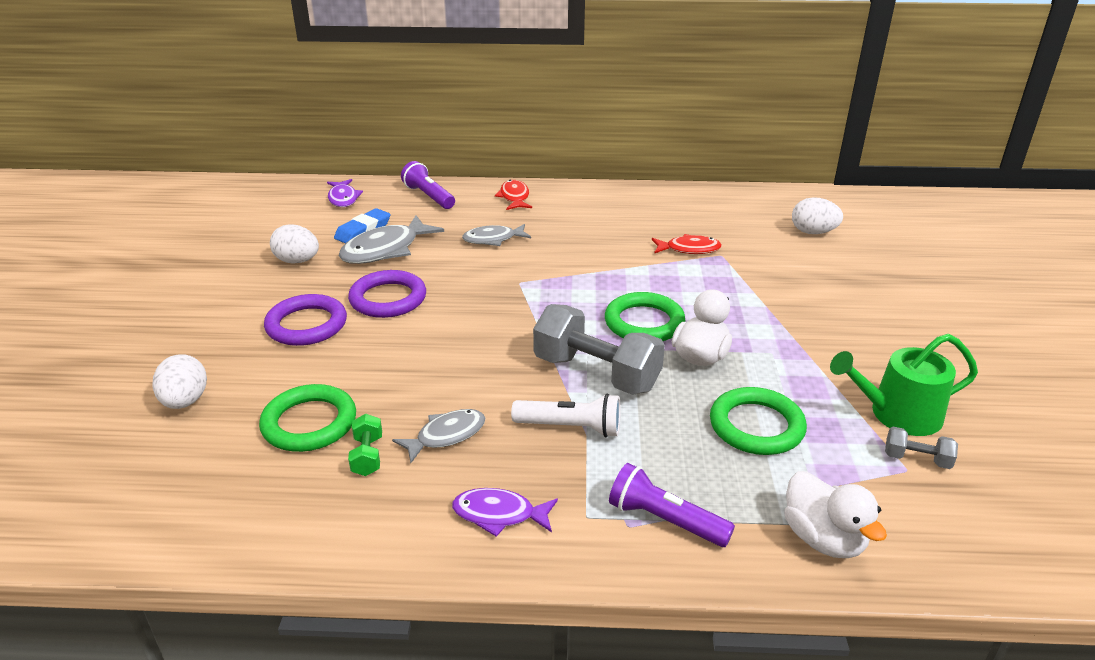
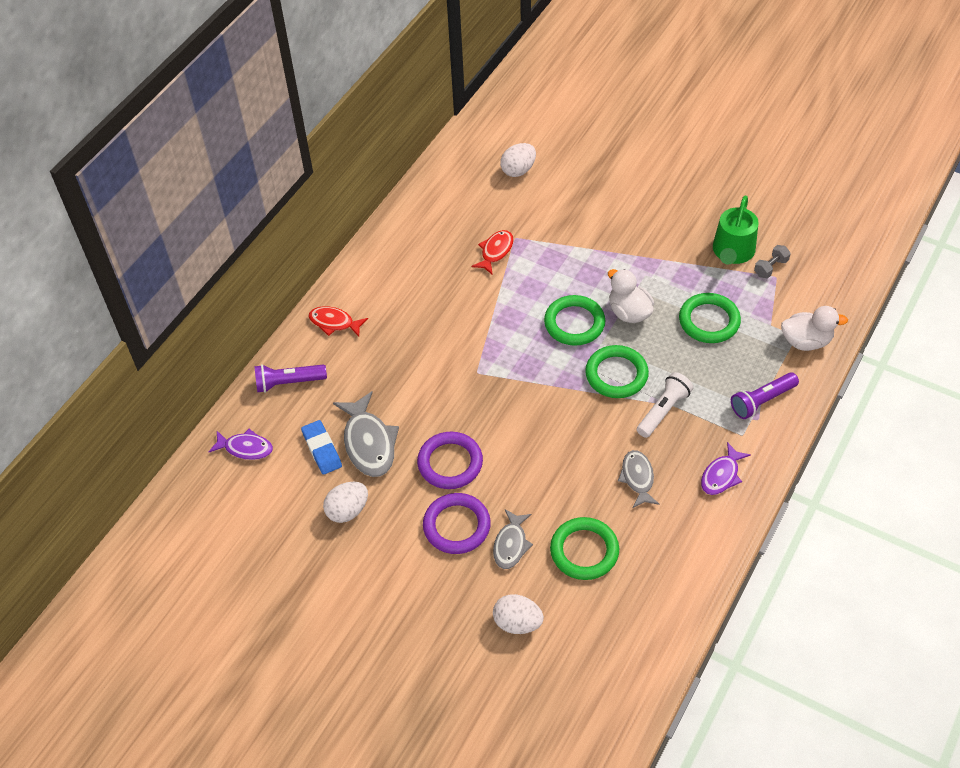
camera: 60 degrees left, 20 degrees up
(367, 456) = (636, 526): green dumbbell -> none
(493, 239) = (400, 364): grey fish -> grey fish (511, 544)
(596, 373) = (616, 374): grey dumbbell -> green ring

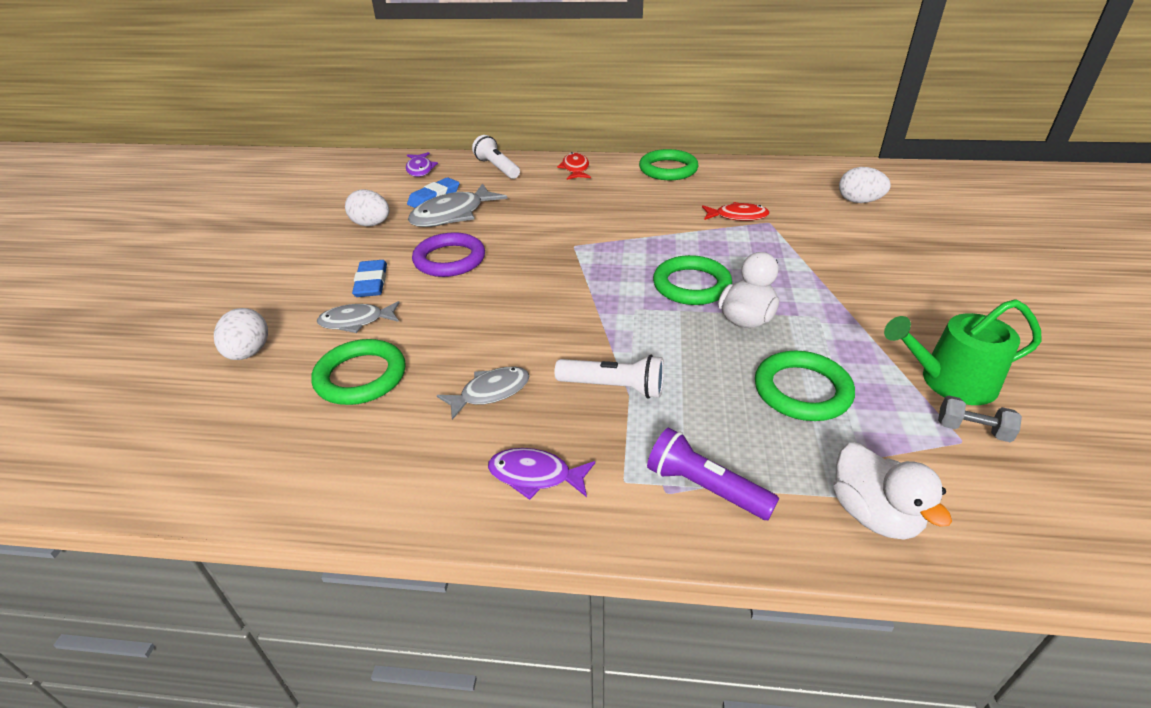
camera: 65 degrees right, 15 degrees down
(289, 382) = (497, 168): purple flashlight -> white flashlight
(456, 526) = (371, 283): purple ring -> blue eraser
(616, 374) = (642, 334): green ring -> green ring (668, 169)

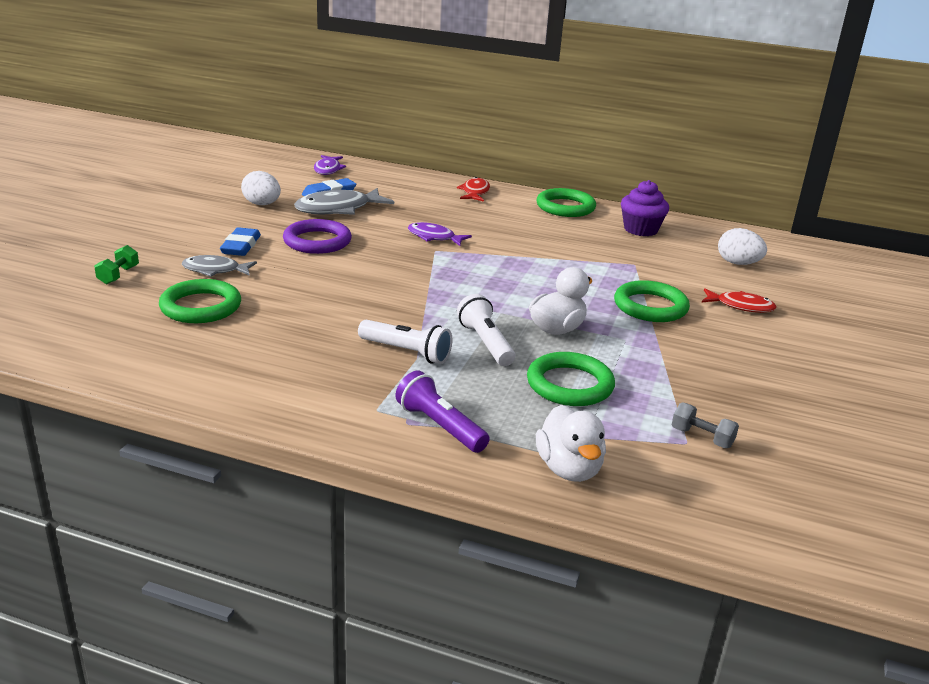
camera: 10 degrees right, 10 degrees down
(249, 353) = (118, 275): white egg -> green dumbbell
(490, 392) = (301, 336): grey fish -> none
(497, 168) = (400, 180): white flashlight -> white flashlight (486, 343)
(535, 475) = (307, 393): purple fish -> purple fish (434, 237)
(691, 285) = (524, 297): green ring -> green ring (650, 306)
(737, 216) = (606, 255): red fish -> red fish (741, 306)
(750, 181) = (640, 229): none -> purple cupcake
(950, 382) = (710, 404): green watering can -> none

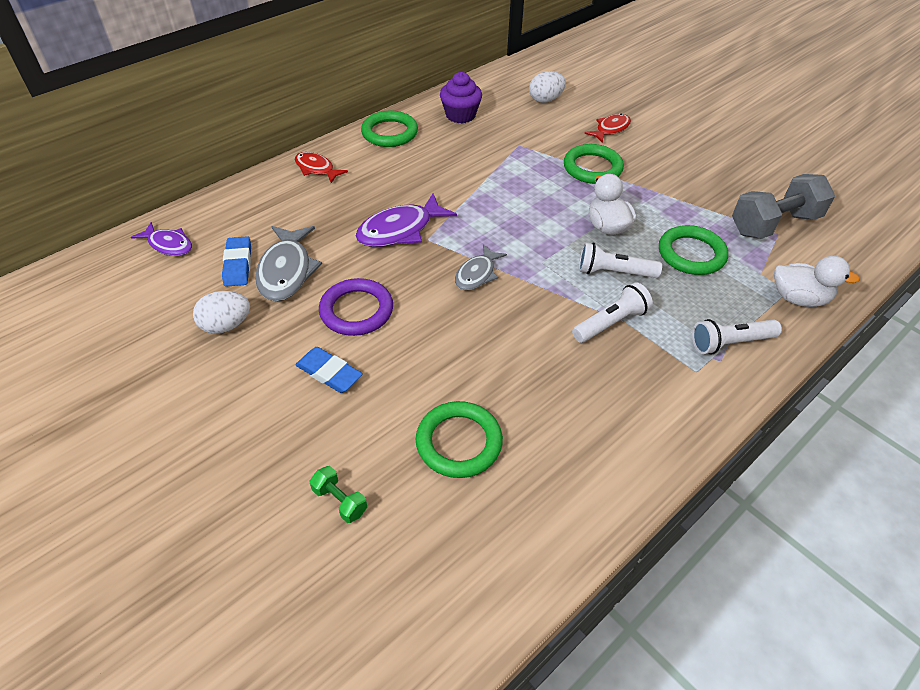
camera: 60 degrees left, 20 degrees up
(215, 270) = (378, 410): grey fish -> grey fish (477, 274)
(434, 237) = (400, 230): purple fish -> purple fish, size x1.60
(440, 426) = (730, 343): purple flashlight -> white flashlight
(701, 438) = (774, 224): grey dumbbell -> grey dumbbell, size x2.22

